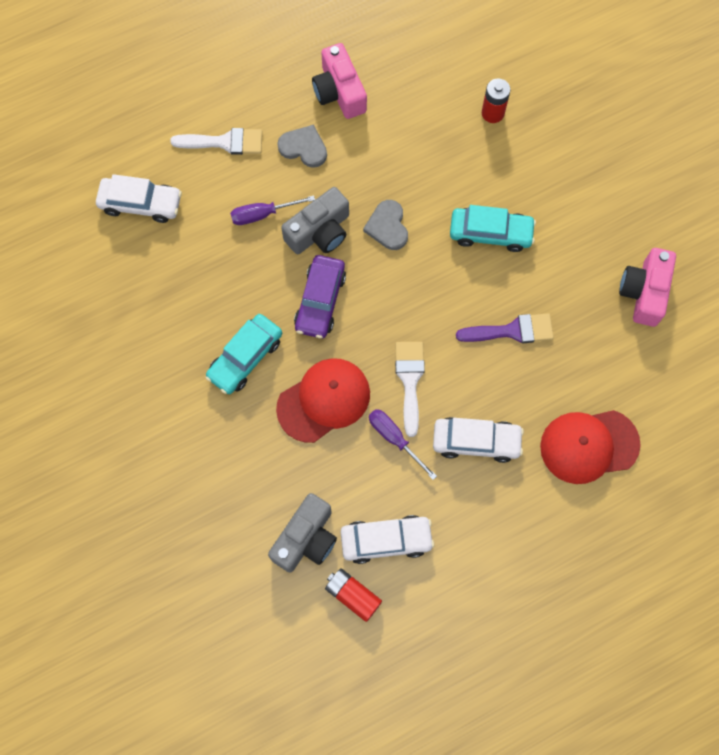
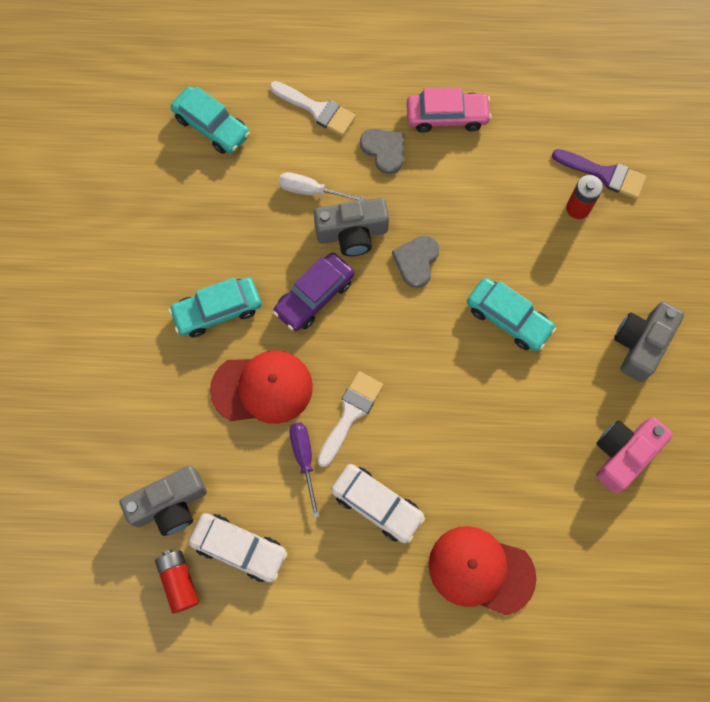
camera: 30 degrees right, 0 degrees up
(141, 204) = (212, 126): white car -> turquoise car
(263, 214) = (311, 191): purple screwdriver -> white screwdriver
(339, 92) = (447, 117): pink camera -> pink car
(512, 330) = (473, 420): purple brush -> purple brush (604, 174)
(606, 198) = (640, 344): none -> grey camera

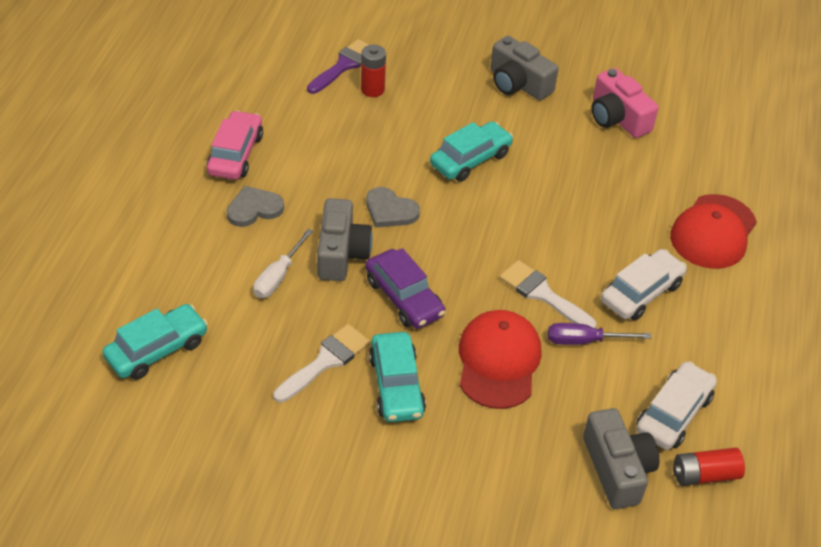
camera: 80 degrees left, 25 degrees down
(317, 110) = (179, 252): white brush -> white brush (325, 361)

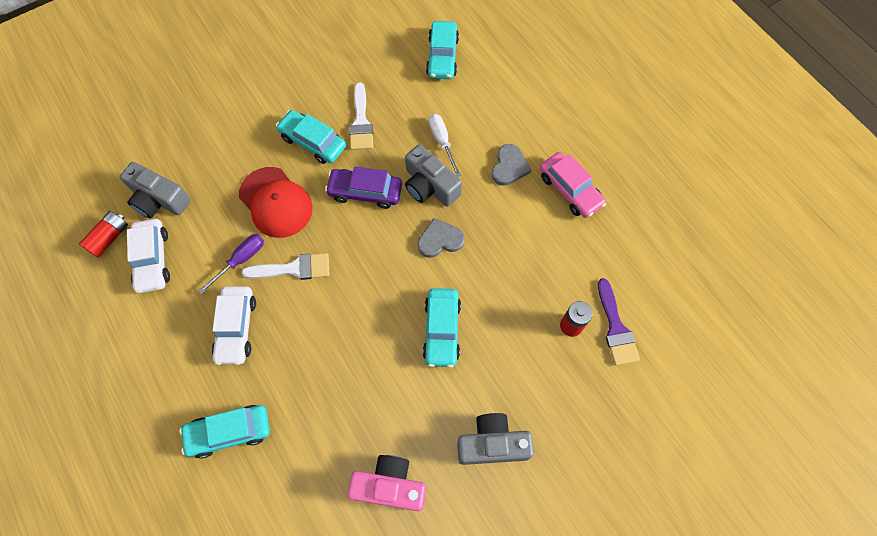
camera: 135 degrees right, 20 degrees up
(713, 232) = (229, 432): red cap -> turquoise car

